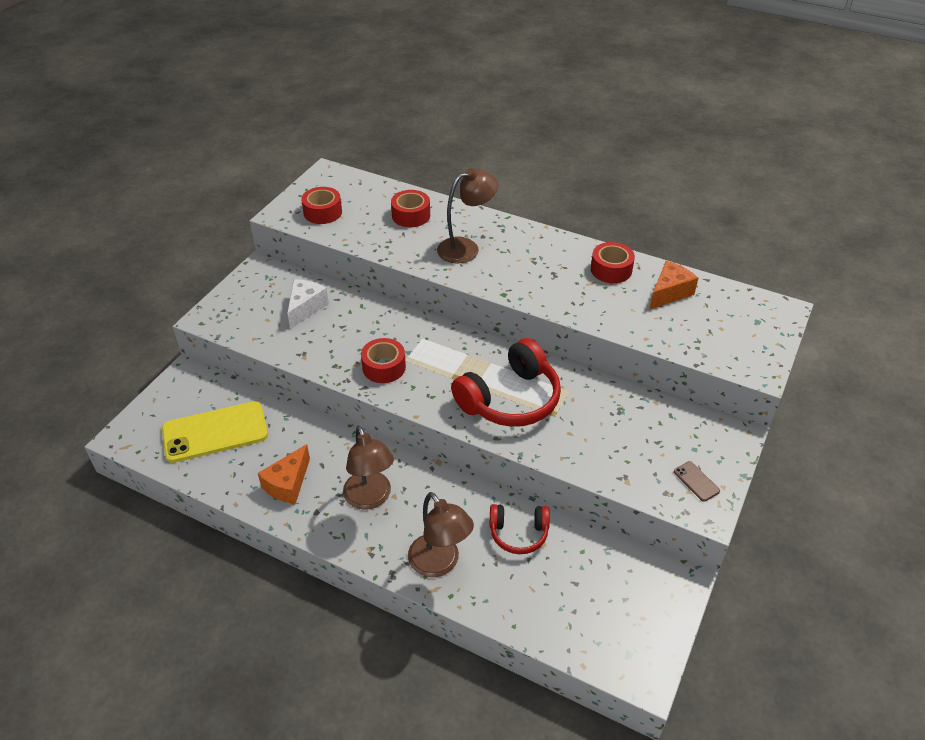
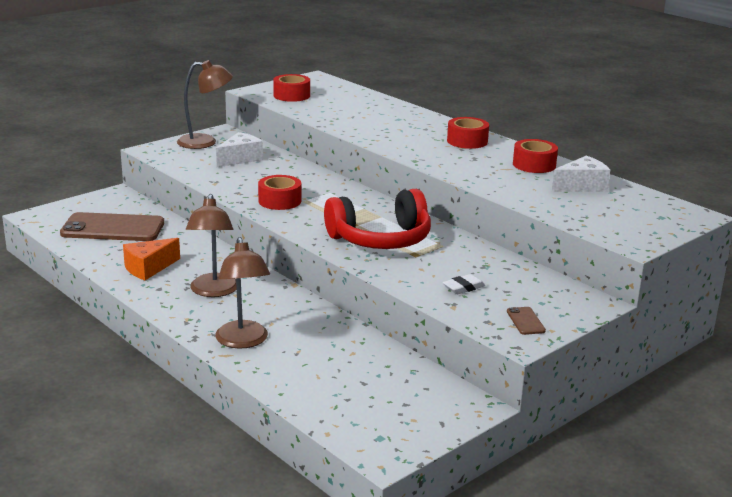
camera: 20 degrees right, 20 degrees down
(215, 432) = (113, 228): yellow phone -> brown phone
(411, 215) = (369, 108): red tape -> red tape (467, 141)
(466, 248) = (403, 132): brown lamp -> brown lamp (205, 142)
(518, 533) = (333, 341): red headphones -> none
(620, 449) = (463, 287): none -> white eraser
(669, 293) = (582, 186): orange cheese -> white cheese

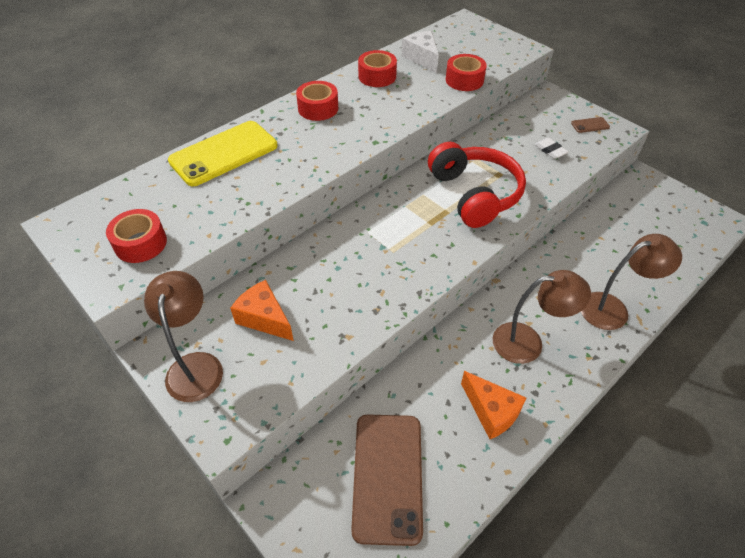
camera: 90 degrees left, 25 degrees up
(240, 159) = (264, 318): white cheese -> orange cheese
(279, 201) = (396, 270): red tape -> red tape (464, 80)
(394, 112) = (224, 153): none -> yellow phone

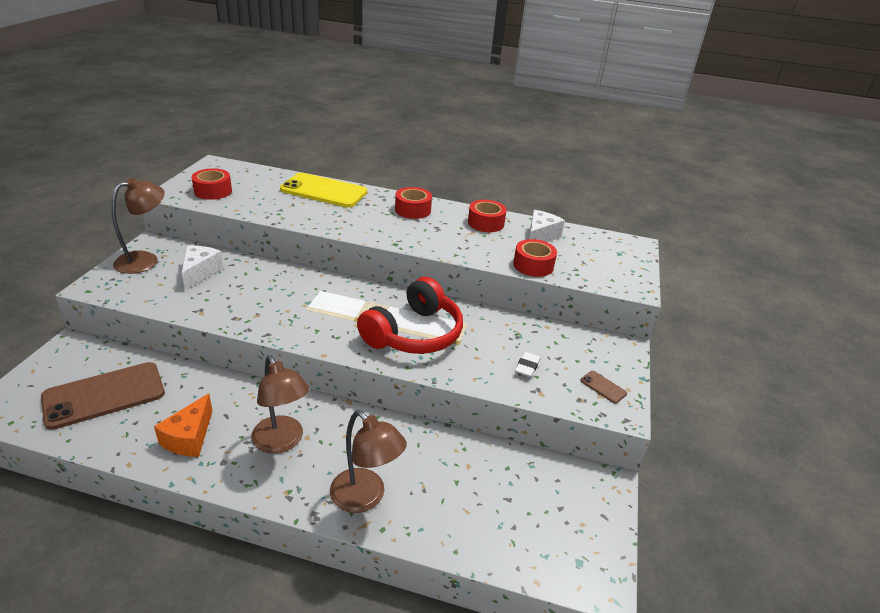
camera: 55 degrees right, 15 degrees down
(264, 318) = (200, 272): orange cheese -> white cheese

